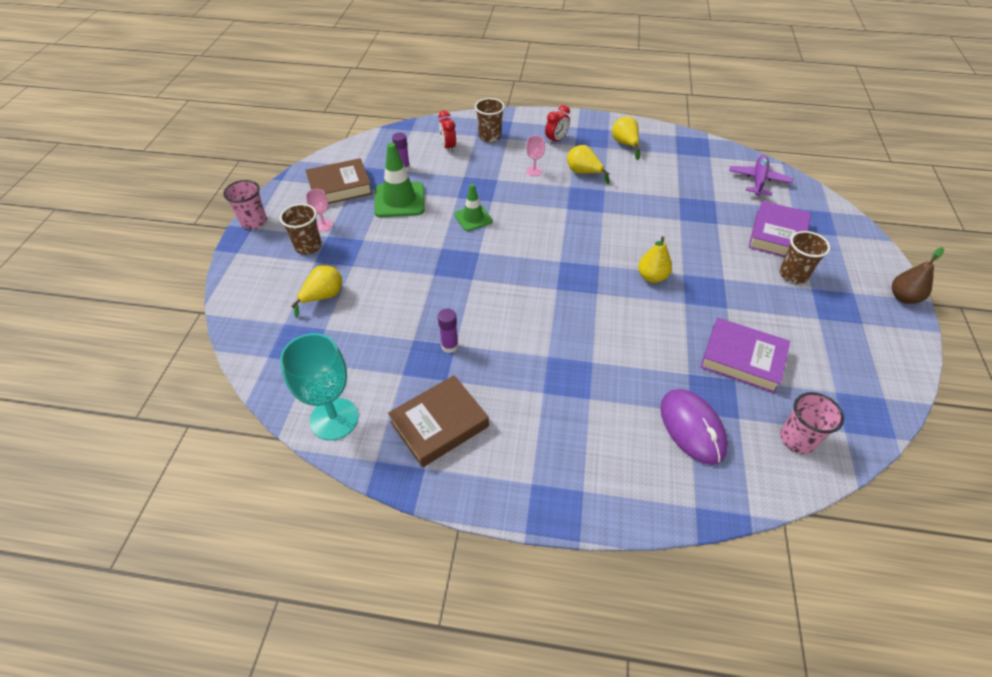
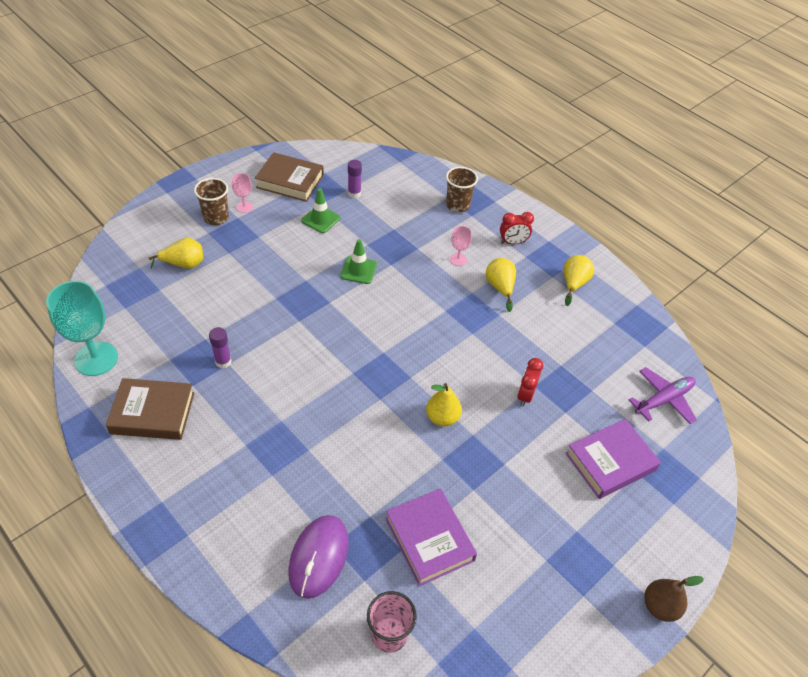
camera: 35 degrees right, 0 degrees up
(254, 222) = (202, 175): pink cup -> none
(399, 200) = (320, 219): green traffic cone -> green traffic cone, size x0.61
(448, 147) = (411, 195): red clock -> red clock (525, 395)
(793, 274) = (575, 506): brown cup -> none

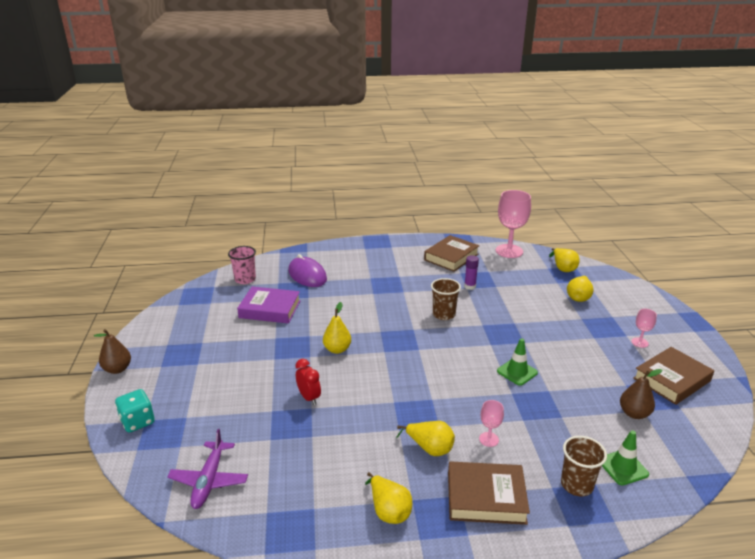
camera: 130 degrees right, 20 degrees down
(96, 359) = (509, 251): turquoise goblet -> pink goblet
(117, 294) = (563, 268): none -> yellow pear
(216, 217) = (631, 325): brown cup -> brown cup (444, 314)
(320, 219) = (600, 377): green traffic cone -> green traffic cone (623, 467)
(354, 193) = (634, 413): purple glue stick -> brown pear
(512, 242) = (486, 497): red clock -> brown book
(610, 462) = (211, 408): purple book -> none
(681, 508) = (137, 421): none -> turquoise dice

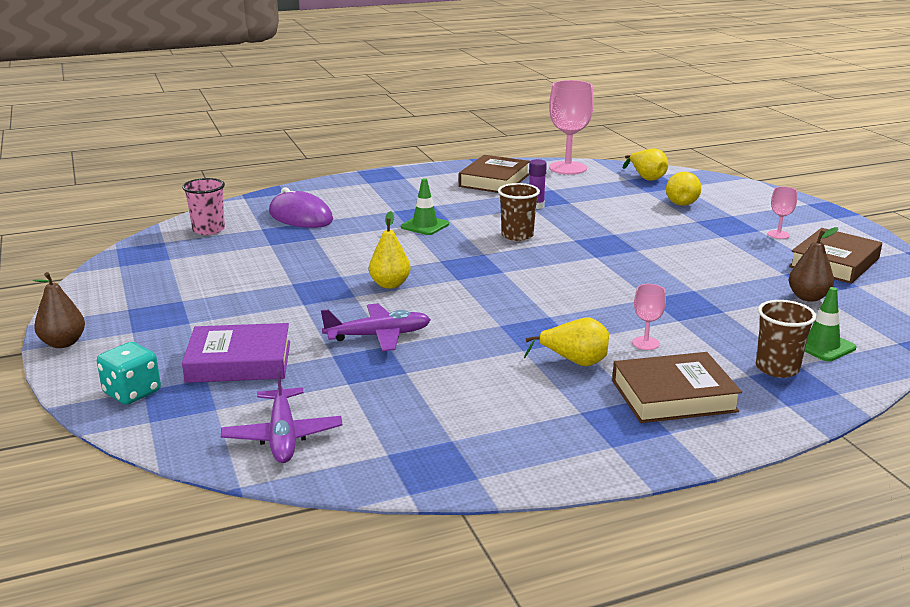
camera: 15 degrees left, 5 degrees down
(270, 309) = (266, 256): purple book -> purple book (239, 361)
(309, 398) = (379, 336): red clock -> purple plane
(388, 510) = (555, 427): yellow pear -> none
(517, 372) = (644, 278): green traffic cone -> green traffic cone (425, 225)

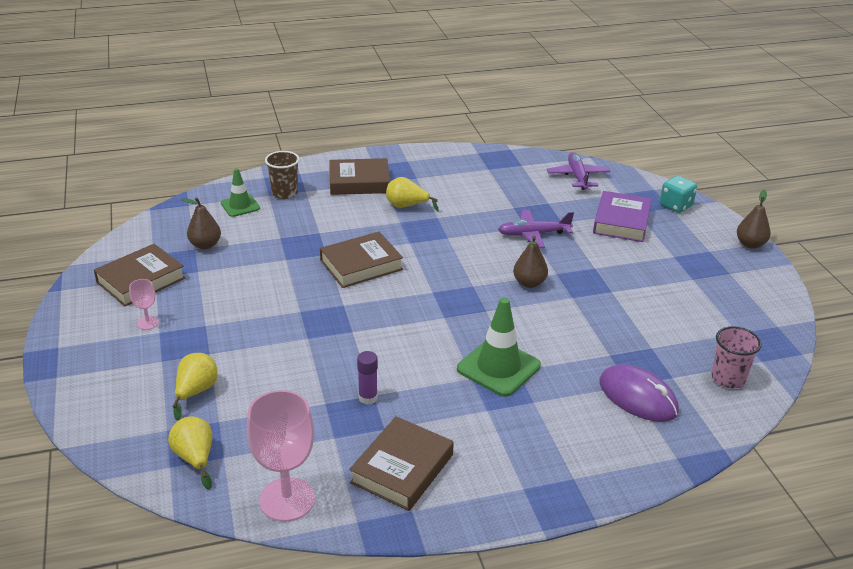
camera: 175 degrees left, 10 degrees up
(239, 361) = (621, 221): purple book -> purple book turned 75 degrees counterclockwise
(390, 284) = (529, 283): yellow pear -> brown pear
(425, 225) = (498, 367): green traffic cone -> green traffic cone, size x1.63
(517, 235) = (406, 342): brown cup -> none
(598, 289) = (361, 265): none -> brown book
(645, 343) = (354, 216): pink goblet -> none

